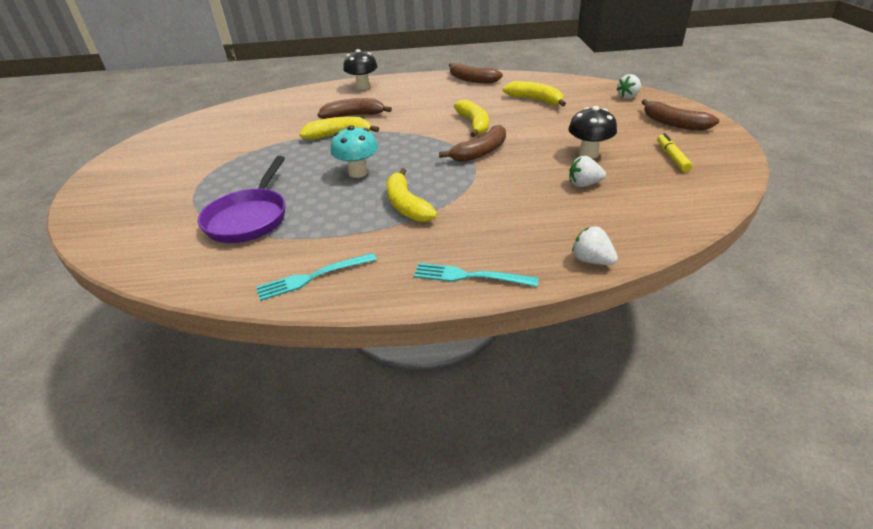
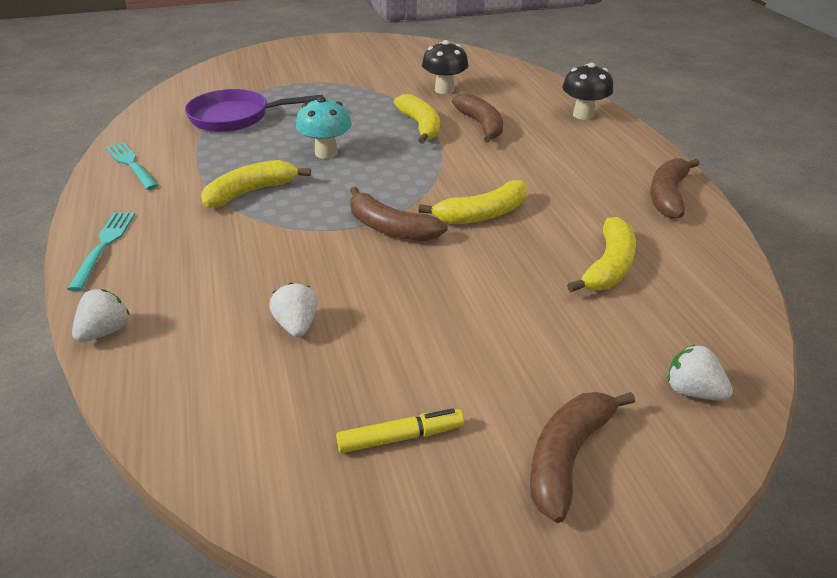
camera: 75 degrees right, 0 degrees up
(588, 154) = (400, 330): black mushroom -> black mushroom (444, 90)

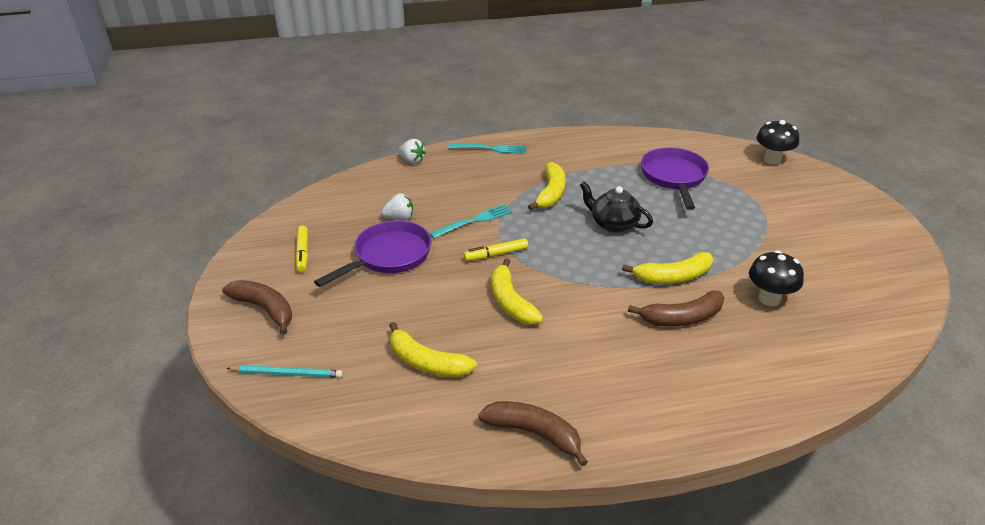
camera: 95 degrees right, 0 degrees up
(131, 164) = (591, 143): turquoise fork -> turquoise fork (474, 221)
(251, 192) = (551, 193): yellow banana -> yellow banana turned 45 degrees clockwise
(326, 153) = (613, 224): turquoise mushroom -> black teapot
(390, 228) = (496, 254): brown banana -> yellow marker
(402, 324) = (389, 256): none -> purple pan
(583, 115) = (724, 406): black mushroom -> black mushroom (772, 160)
(692, 391) = (287, 373): white strawberry -> turquoise pencil

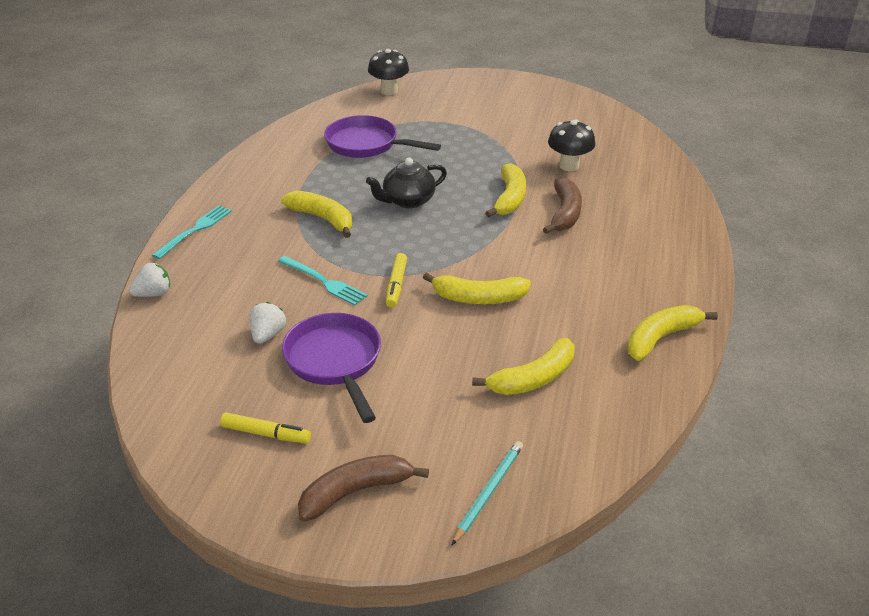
camera: 65 degrees left, 0 degrees up
(474, 221) = (324, 282): turquoise fork -> turquoise fork turned 135 degrees clockwise
(534, 433) = (661, 338): brown banana -> yellow banana

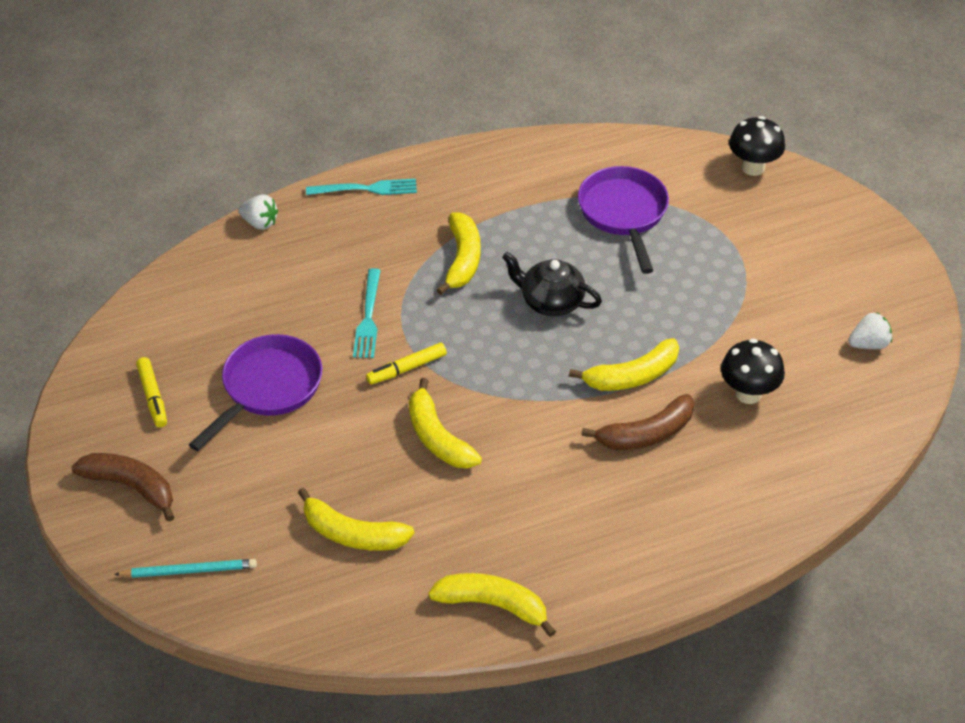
camera: 55 degrees right, 10 degrees up
(267, 335) = (267, 325): white strawberry -> white strawberry (868, 344)

